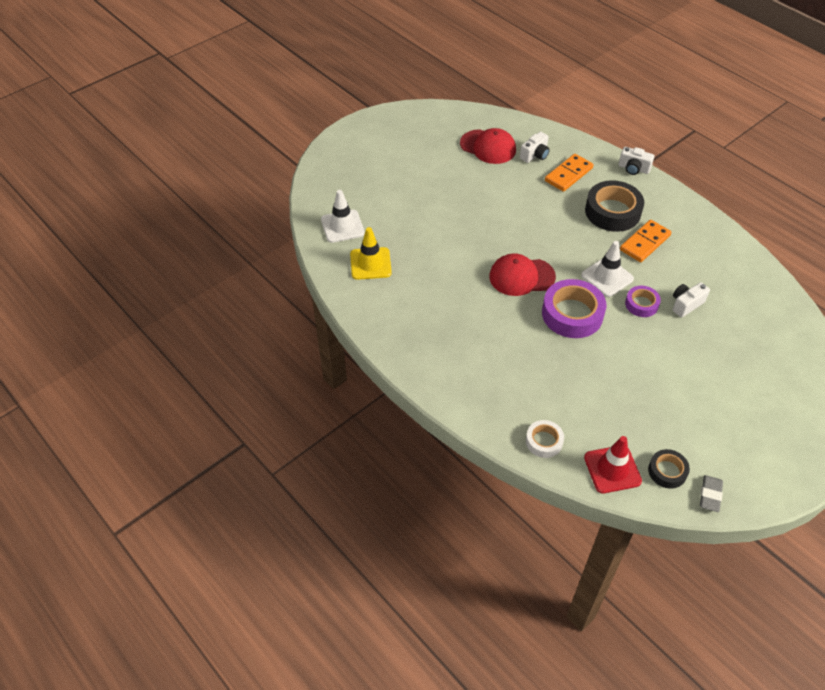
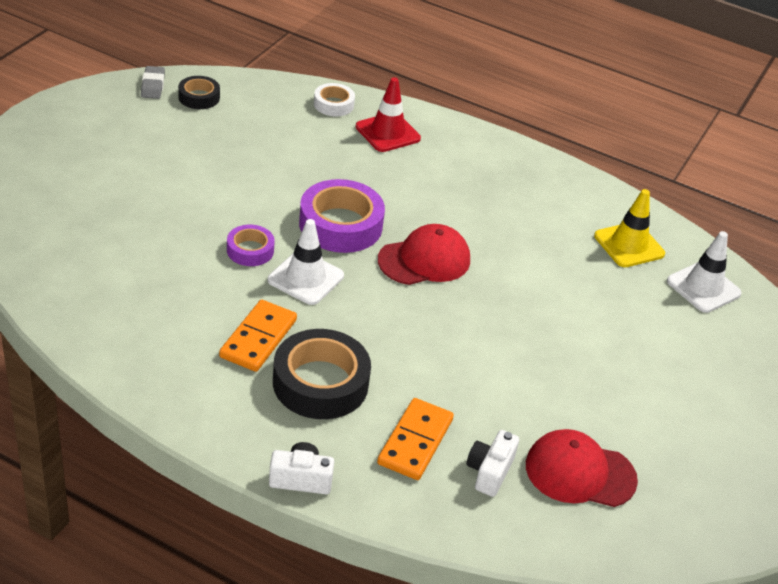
camera: 155 degrees right, 10 degrees down
(612, 469) = (257, 92): red traffic cone -> red traffic cone (387, 133)
(686, 304) = (187, 259): white camera -> none

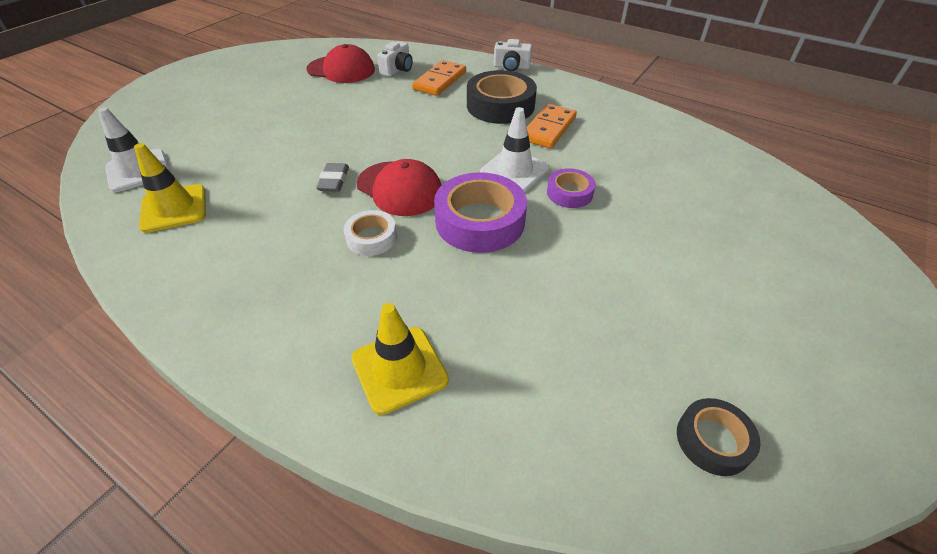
camera: 170 degrees left, 5 degrees up
(153, 86) = (806, 470): grey eraser -> grey eraser (334, 181)
(333, 104) = (480, 436): white tape -> white tape (371, 238)
(387, 133) = (399, 369): red traffic cone -> yellow traffic cone
(424, 260) = (399, 188): red cap -> red cap turned 120 degrees counterclockwise

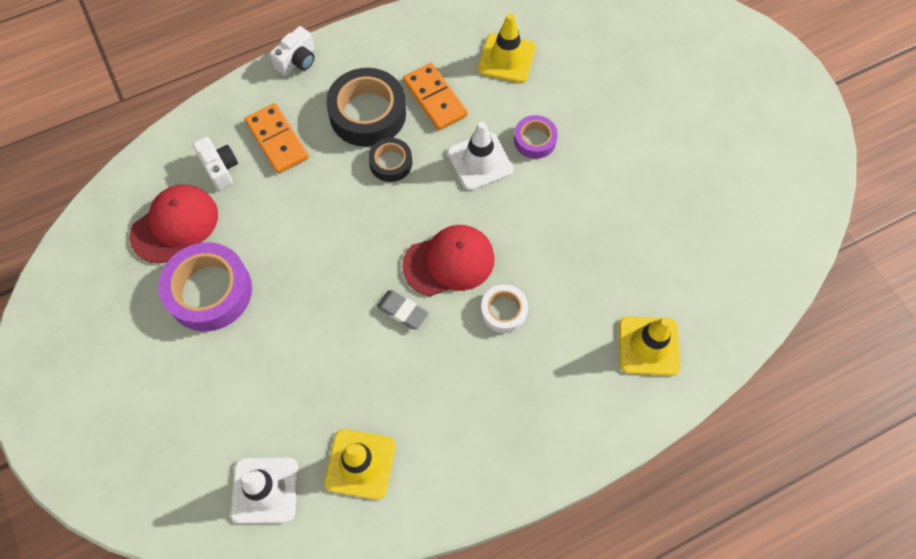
camera: 60 degrees left, 20 degrees up
(480, 221) = (530, 222): purple tape -> purple tape (209, 291)
(631, 149) = (506, 58): none -> yellow traffic cone
(713, 440) = (779, 205): black tape -> black tape (391, 163)

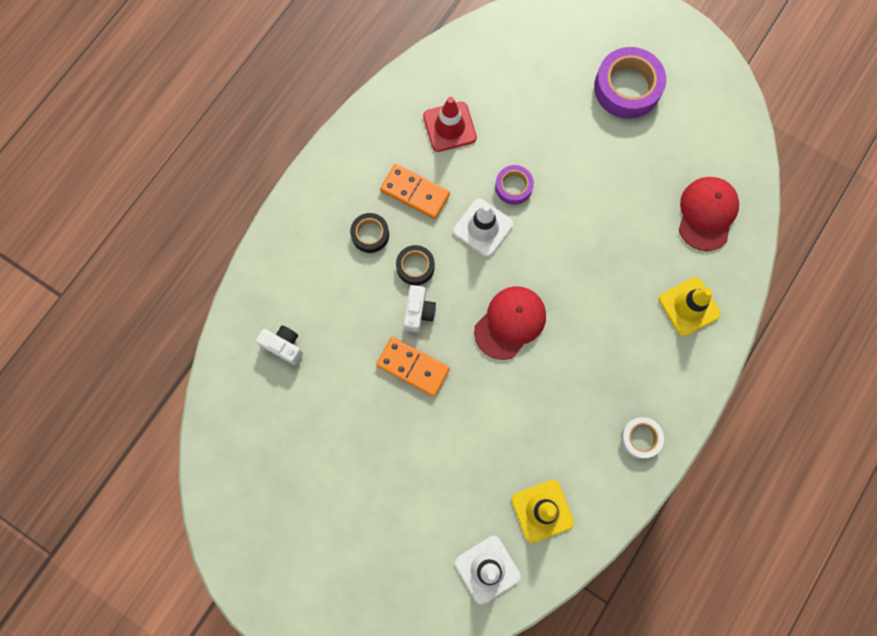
camera: 30 degrees left, 10 degrees up
(175, 225) = (280, 412): red cap -> red cap (707, 214)
(209, 291) = (345, 449): purple tape -> purple tape (627, 88)
(277, 140) = (313, 297): orange domino -> orange domino (413, 367)
(297, 61) = (282, 219): white camera -> white camera (418, 312)
(367, 113) = (370, 234): black tape -> black tape, size x0.54
(402, 311) = (500, 381): grey eraser -> none
(503, 311) = (573, 338): white tape -> white tape (640, 438)
(506, 58) = (449, 127): yellow traffic cone -> red traffic cone

